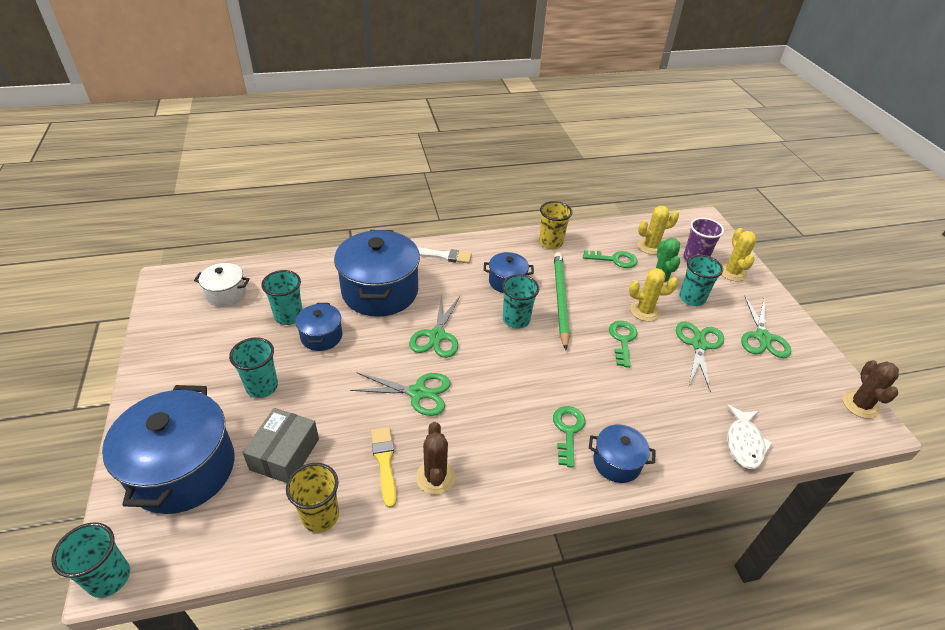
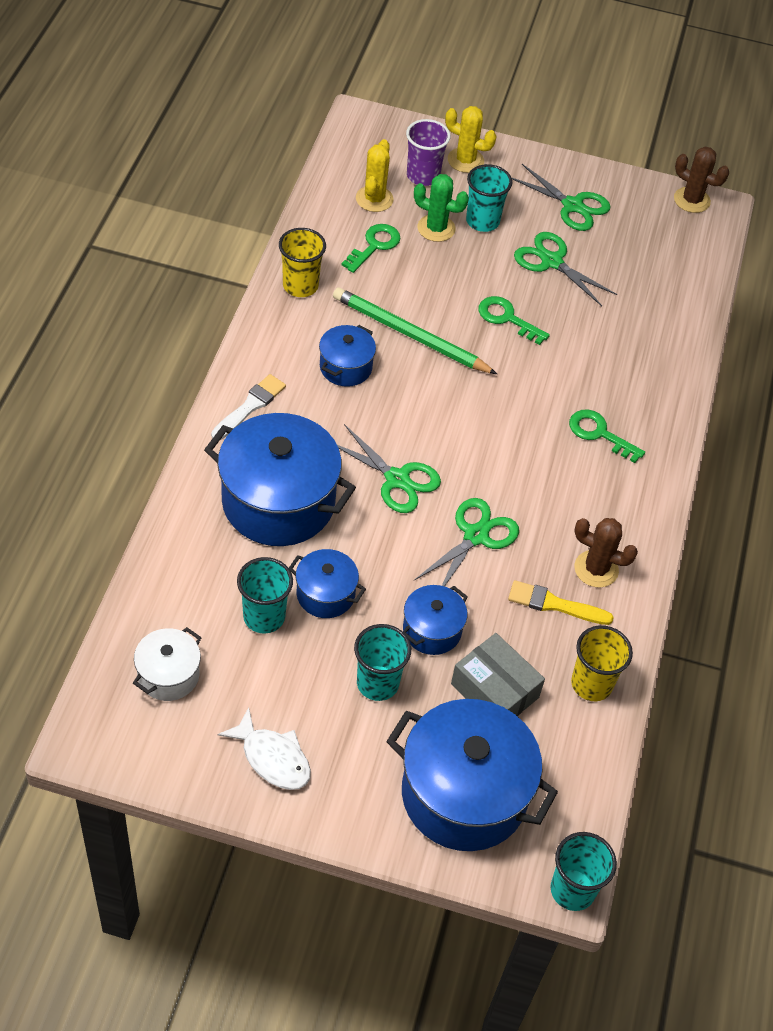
camera: 65 degrees left, 10 degrees up
(516, 320) = (417, 393): turquoise cup -> none
(617, 462) = (656, 417): blue pot -> blue pot (432, 630)
(644, 311) = (476, 273): yellow cactus -> none
(744, 443) = (686, 311): white fish -> white fish (272, 758)

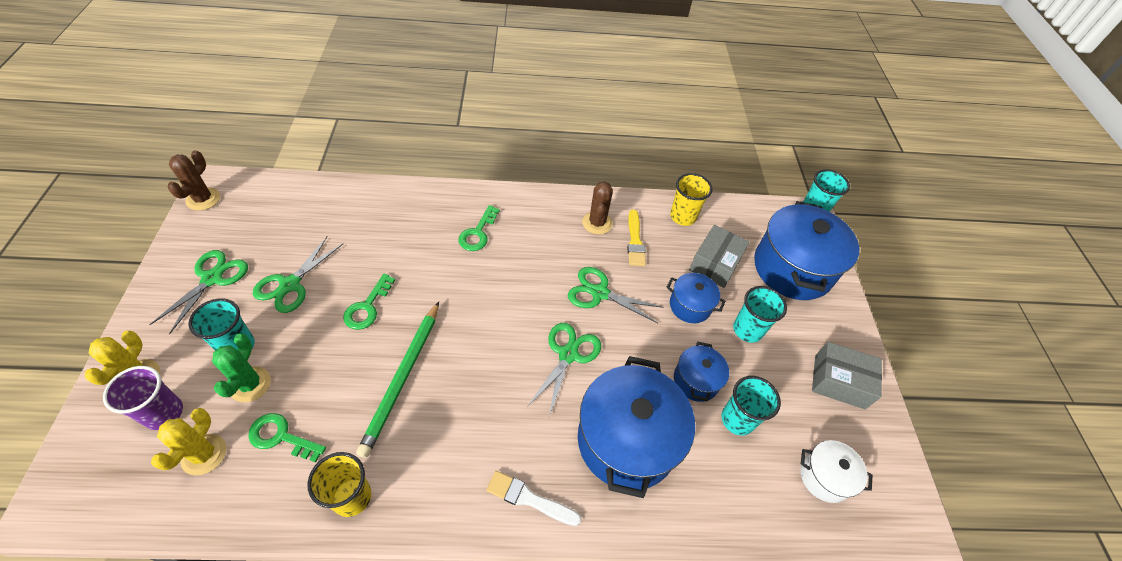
camera: 105 degrees left, 0 degrees up
(272, 758) = (839, 381): white fish -> grey box
(345, 367) = (456, 423): blue pot -> none
(374, 199) = (204, 454): yellow cactus -> yellow cactus turned 75 degrees counterclockwise

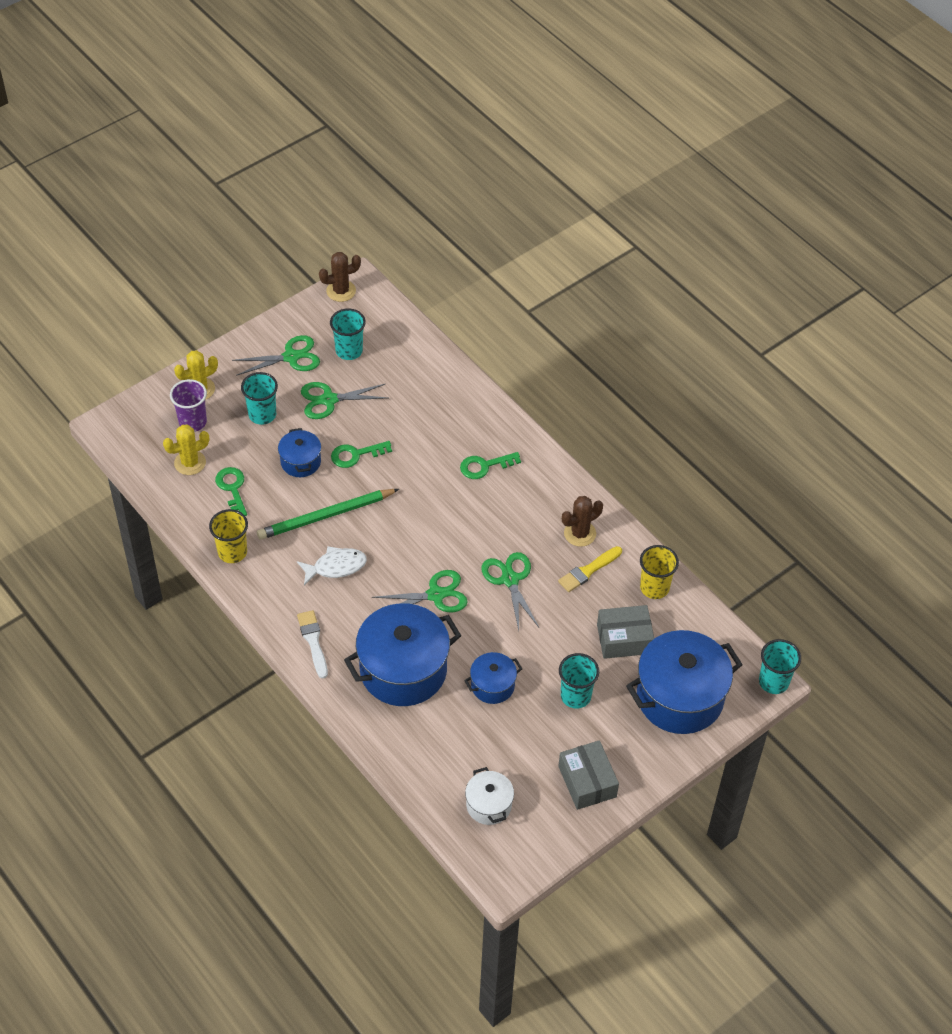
camera: 55 degrees right, 0 degrees up
(250, 384) = (246, 444): green cactus -> none
(464, 412) = (336, 567): none -> white fish
(690, 306) = (560, 645): blue pot -> blue pot (300, 462)
(737, 419) = (484, 728): turquoise cup -> turquoise cup (349, 351)

